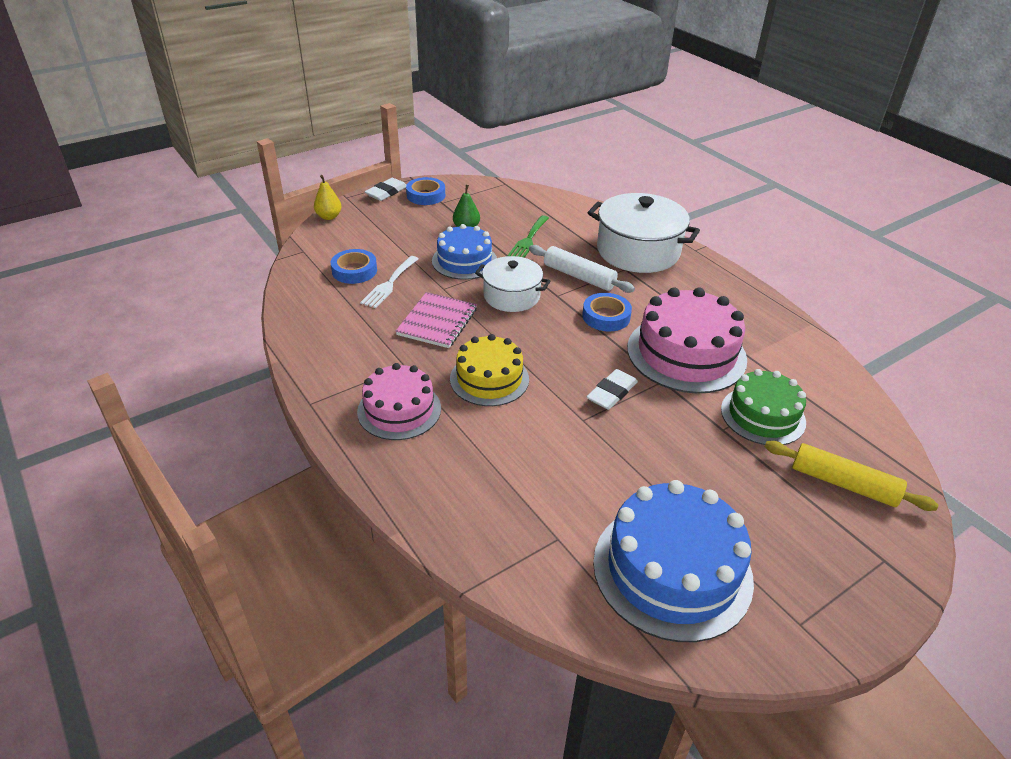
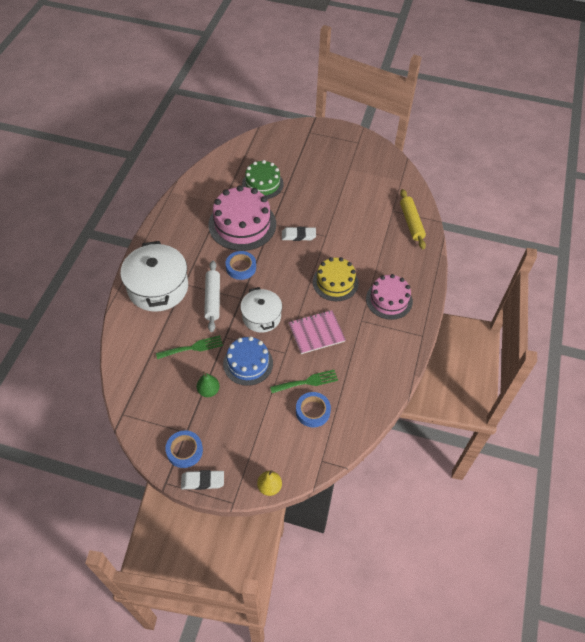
camera: 130 degrees left, 15 degrees up
(389, 284) = (307, 382): white fork -> green fork
(672, 570) = (371, 177): blue cake -> none
(843, 483) = (280, 151): yellow rolling pin -> yellow rolling pin (411, 222)

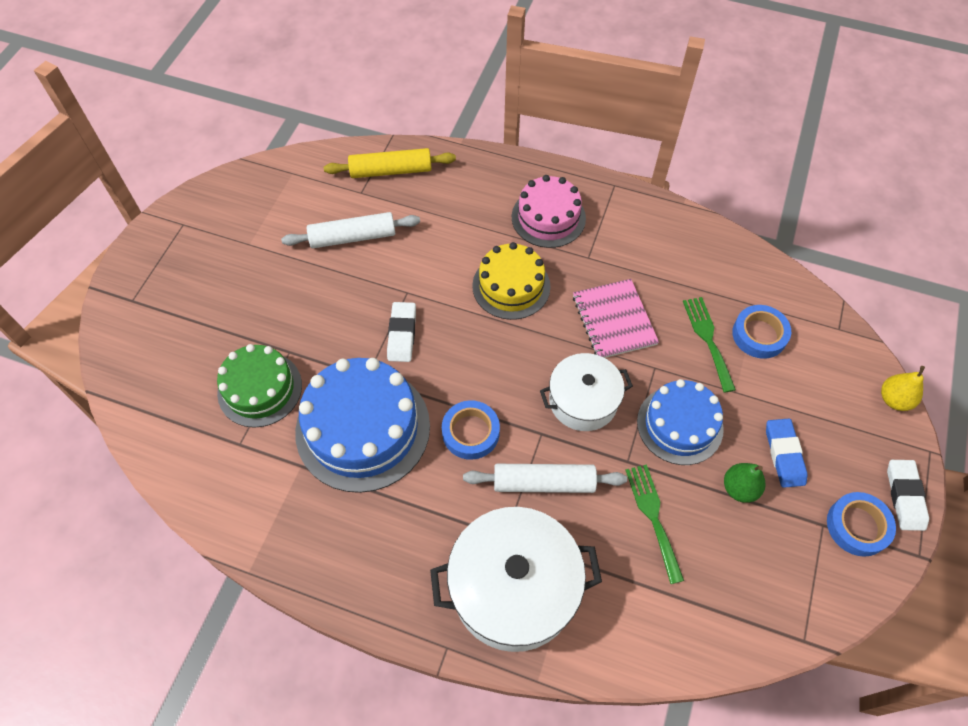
camera: 85 degrees left, 5 degrees up
(230, 416) = (784, 454): none -> blue eraser
(242, 224) = (363, 428): pink cake -> blue cake
(360, 210) = (353, 237): none -> white rolling pin

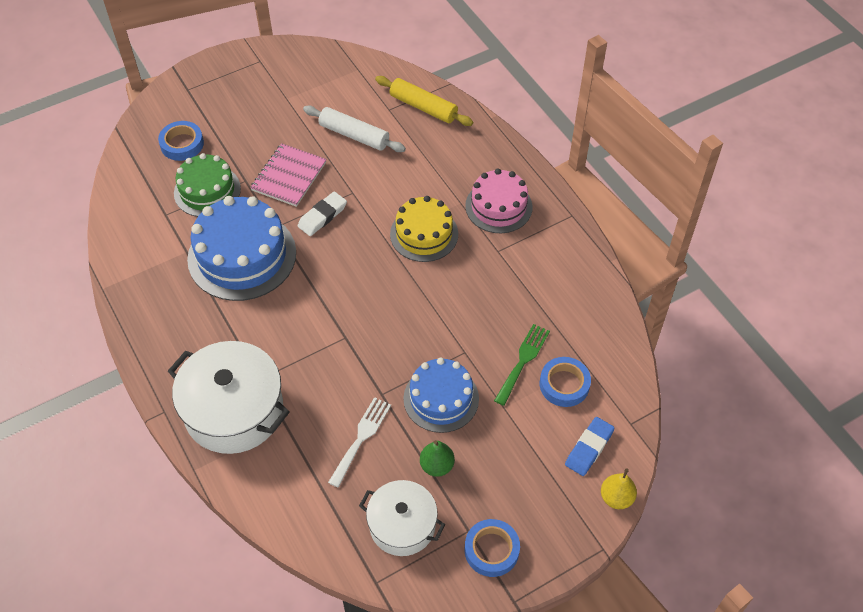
camera: 40 degrees right, 5 degrees down
(470, 432) = (302, 304): blue tape -> blue tape (182, 144)
(543, 483) = (315, 366): white rolling pin -> none
(583, 401) = (393, 337): white pot -> white pot (402, 525)
(614, 320) = (470, 303): pink notebook -> pink notebook (289, 176)
(653, 516) = (361, 438): green fork -> white fork
(784, 454) = (492, 469): blue eraser -> blue eraser (589, 448)
(904, 496) = (548, 560): white eraser -> none

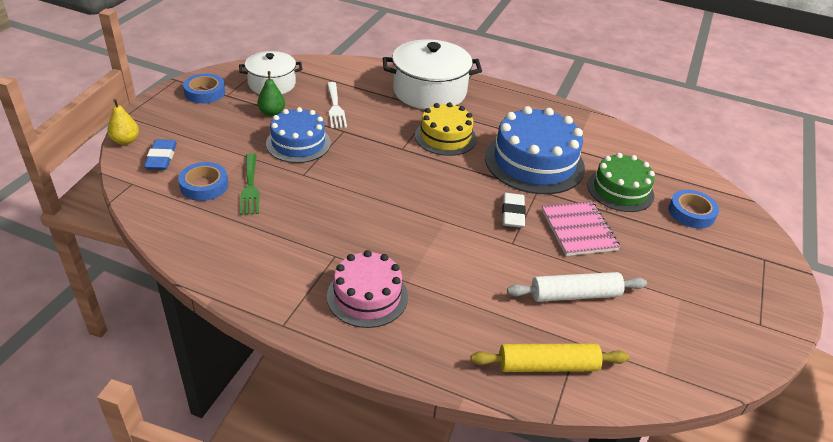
camera: 140 degrees right, 15 degrees down
(424, 234) = (414, 239): yellow cake -> yellow cake (445, 137)

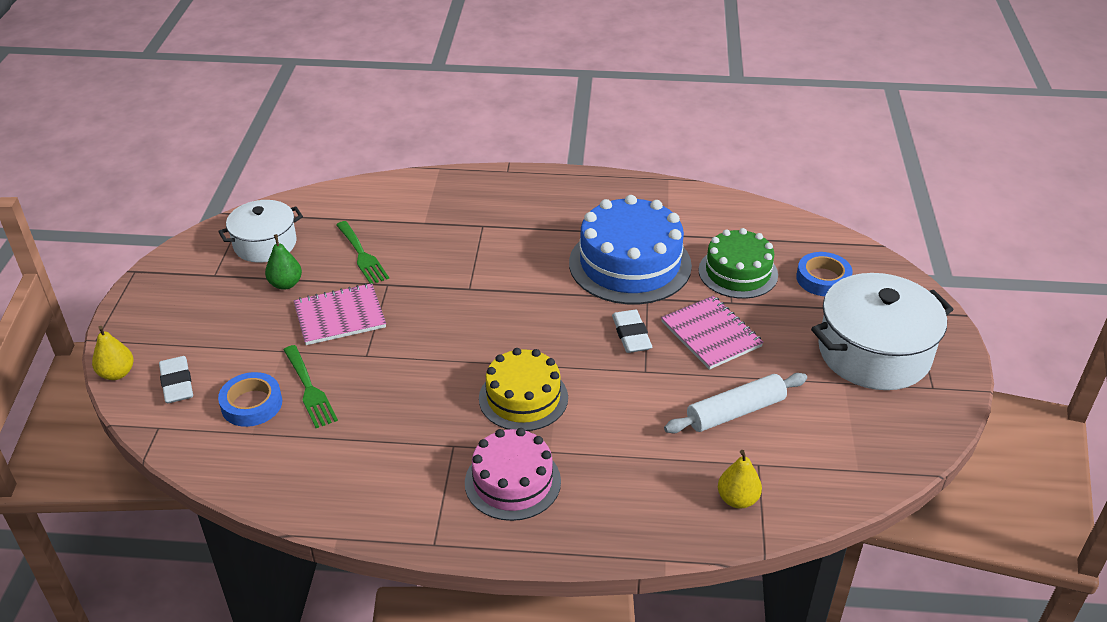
camera: 15 degrees left, 0 degrees up
(161, 158) = (177, 383): blue eraser -> white eraser
(205, 92) = (184, 279): blue tape -> none
(298, 143) = (340, 316): blue cake -> pink notebook
(335, 107) = (362, 255): white fork -> green fork
(429, 91) = (467, 202): white pot -> white pot (874, 353)
(445, 137) = (514, 259): yellow cake -> yellow cake (523, 398)
(547, 365) = (737, 499): yellow rolling pin -> yellow pear

